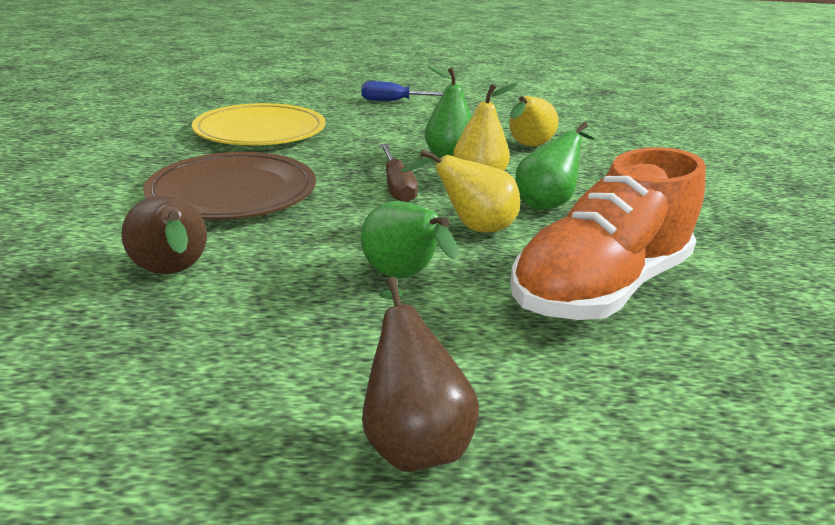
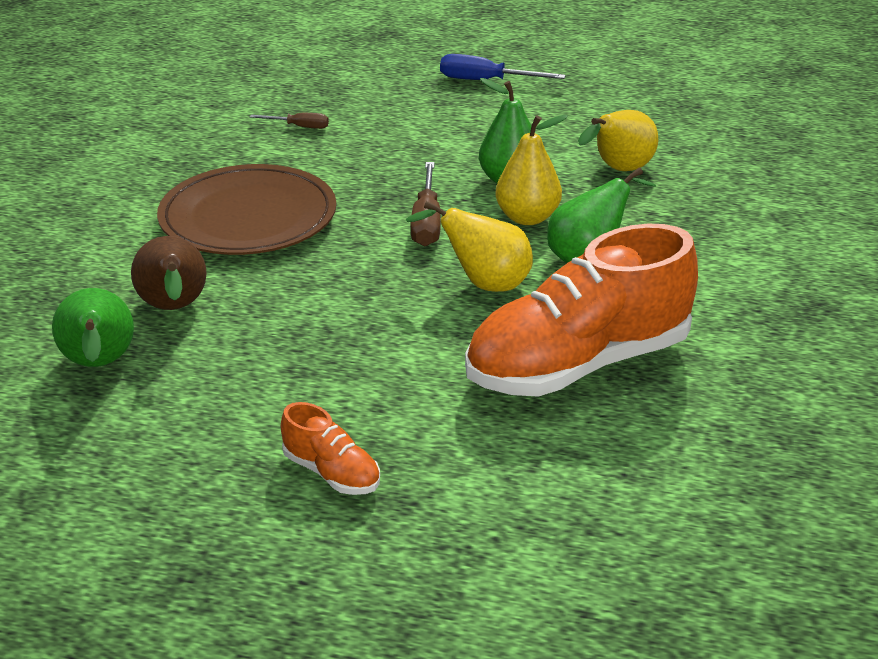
camera: 15 degrees right, 5 degrees up
(260, 131) = (299, 127): yellow plate -> brown screwdriver
(404, 277) = (386, 334): green pear -> green pear (100, 365)
(412, 437) = (331, 473): brown pear -> orange shoe

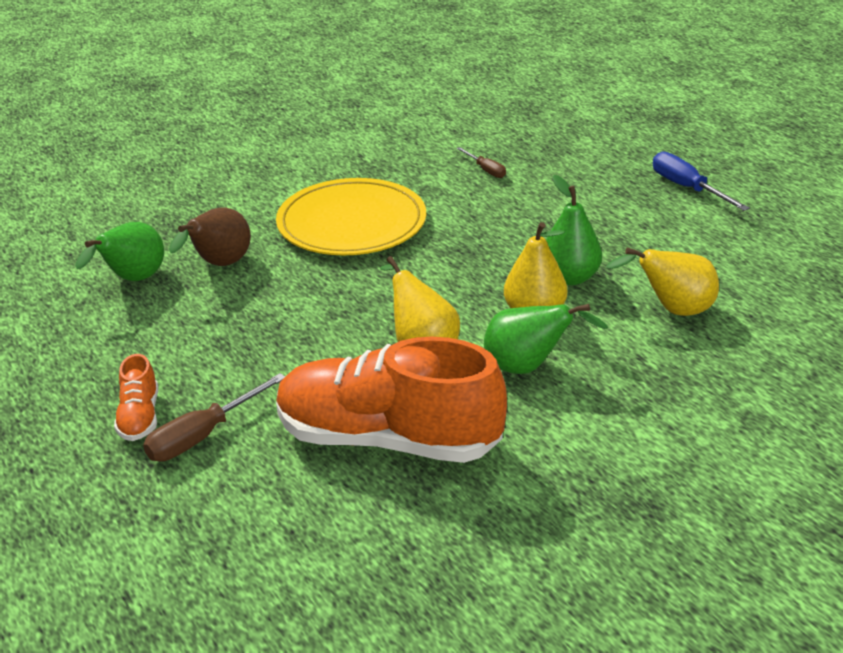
camera: 45 degrees right, 0 degrees up
(248, 217) = (352, 223): brown plate -> yellow plate
(426, 222) = (458, 282): brown screwdriver -> brown screwdriver (203, 436)

